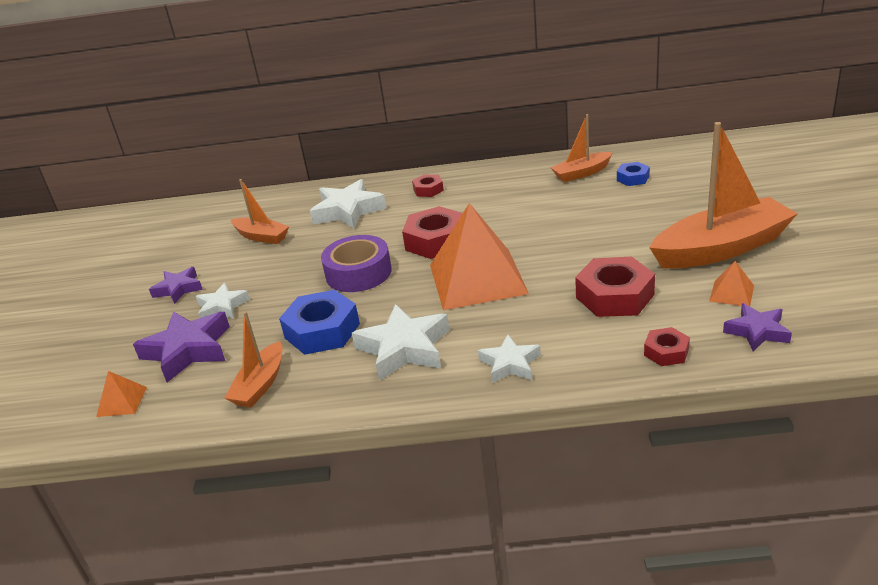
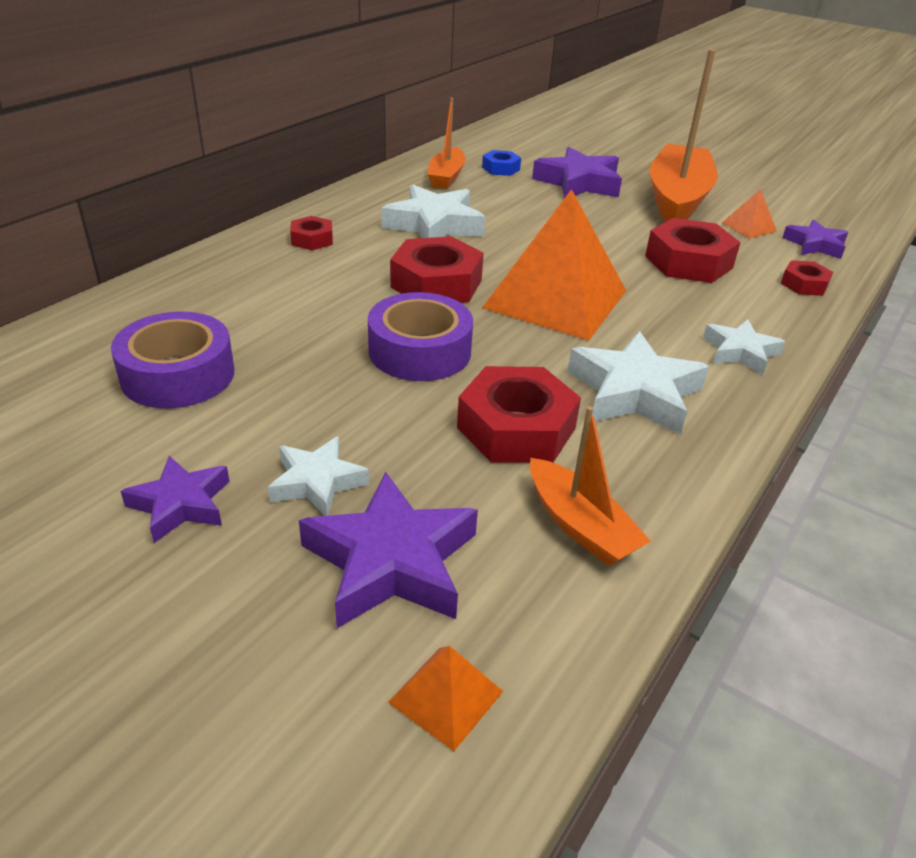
camera: 60 degrees left, 5 degrees up
(261, 237) = (178, 375): orange boat -> purple tape
(322, 331) = (516, 428): blue nut -> red nut
(348, 211) = (250, 295): white star -> white star (434, 225)
(668, 208) = (578, 183): none -> purple star

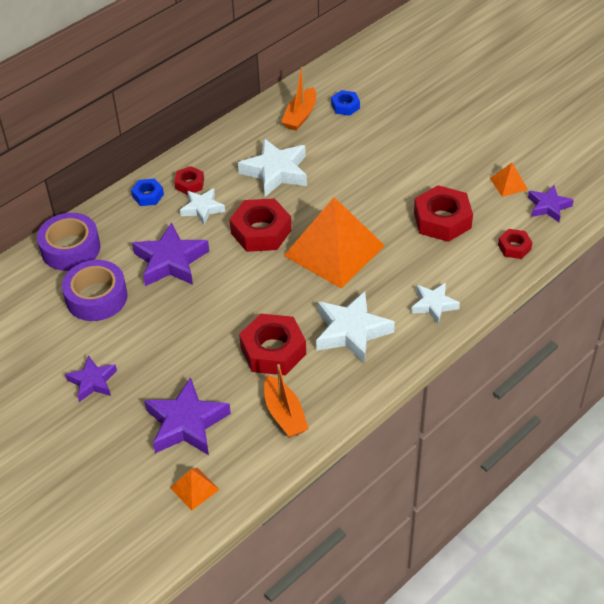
camera: 15 degrees right, 10 degrees up
(250, 253) = (148, 196): none -> blue nut
(317, 482) = (160, 375): white star -> white star (202, 209)
(420, 351) = (235, 289): purple tape -> purple tape (70, 249)
(578, 183) = (400, 126): purple star -> purple star (170, 261)
(677, 199) = (469, 149): orange boat -> none

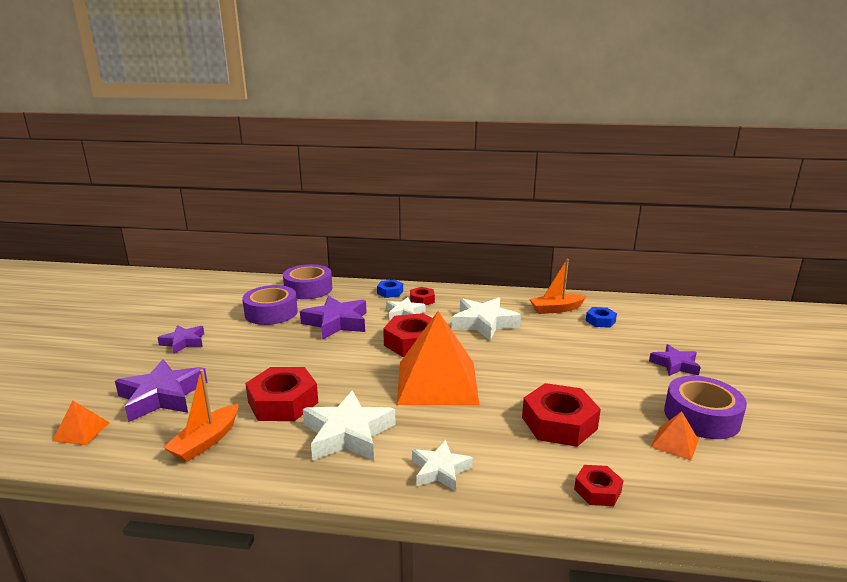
camera: 50 degrees right, 25 degrees down
(498, 152) = (701, 416): none -> purple tape
(548, 206) = (695, 488): purple star -> purple star (675, 365)

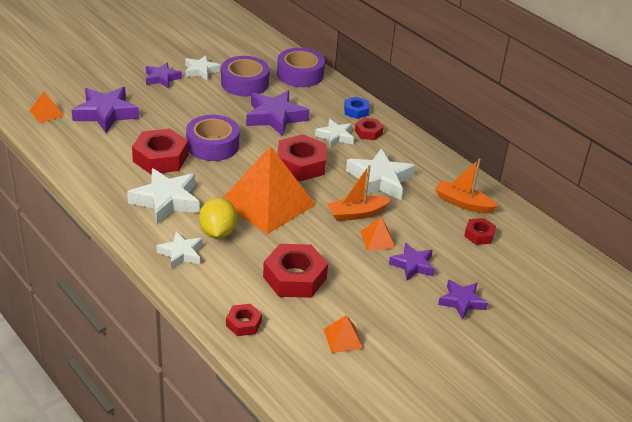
camera: 40 degrees right, 15 degrees up
(206, 441) = (93, 157): orange boat -> orange boat (356, 214)
(215, 321) = (201, 71): none -> white star
(439, 430) = (217, 232): none -> yellow lemon
(555, 359) = (377, 239): none -> orange pyramid
(600, 321) = (479, 235): blue nut -> red nut
(606, 361) = (412, 265): none -> purple star
(701, 416) = (398, 340): purple tape -> purple tape (212, 145)

